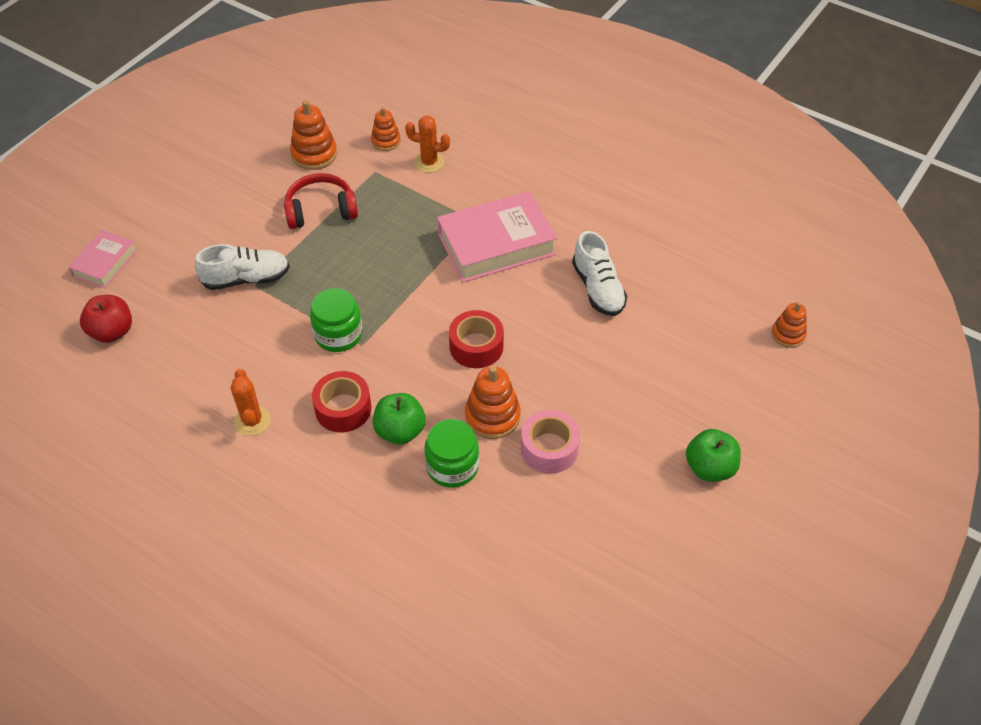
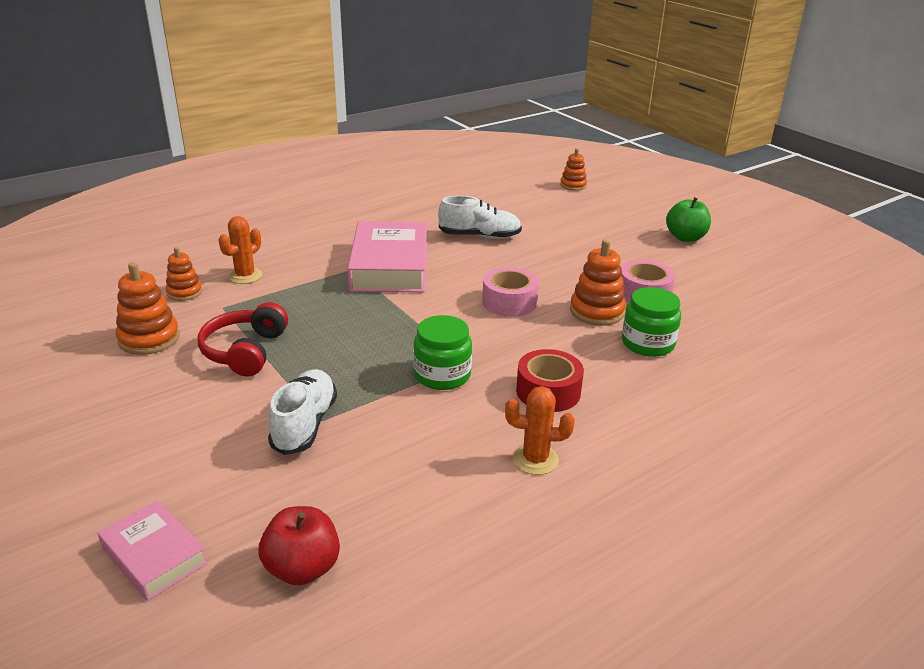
camera: 70 degrees left, 20 degrees down
(400, 431) = (593, 363): green apple -> none
(476, 346) = (509, 302): red tape -> pink tape

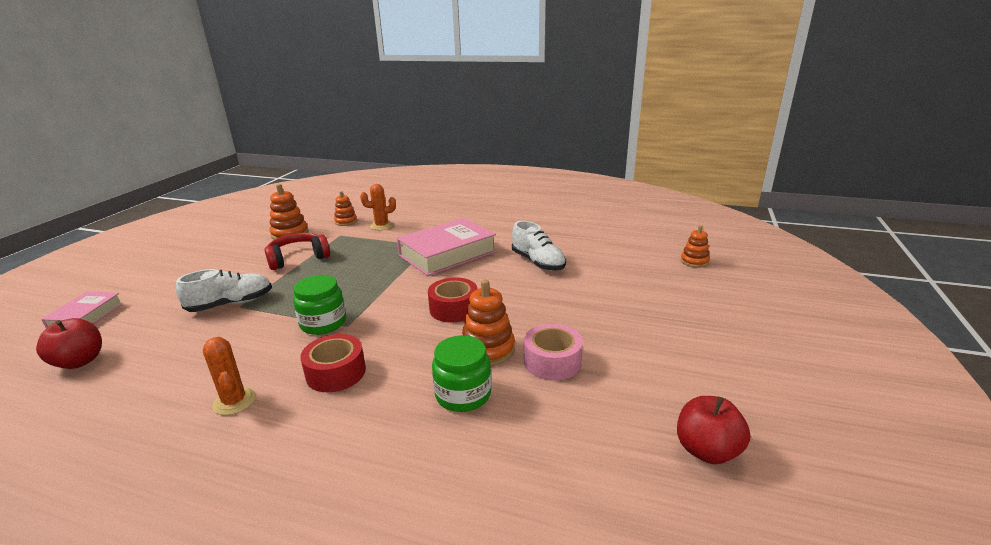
camera: 55 degrees right, 5 degrees down
(509, 302) = (454, 309): pink tape -> red tape
(685, 237) = (703, 345): green apple -> none
(787, 287) = (707, 450): none -> red apple

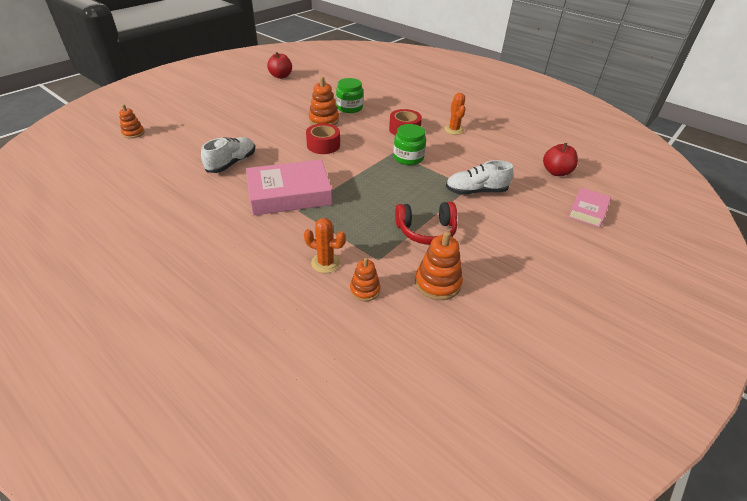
camera: 160 degrees left, 15 degrees up
(538, 262) = (232, 163): white shoe -> white shoe turned 45 degrees clockwise
(552, 361) = (299, 108): pink tape -> none

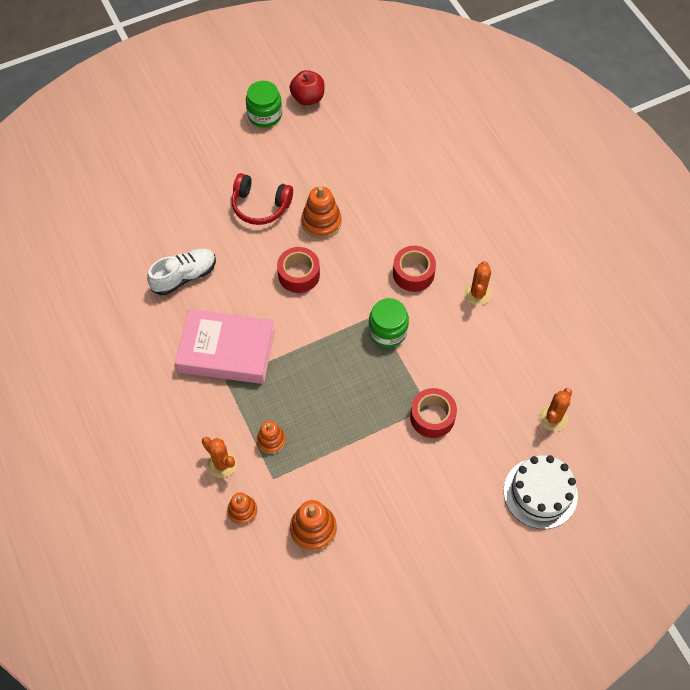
camera: 25 degrees right, 20 degrees up
(133, 133) = (94, 183): orange stacking toy -> orange stacking toy (271, 440)
(349, 108) = (366, 203): green jar -> green jar (265, 115)
(426, 231) = (341, 457): red headphones -> red headphones (260, 206)
(476, 191) = (432, 417): white shoe -> red tape
(556, 172) = (553, 418): red apple -> orange cactus
(587, 211) = (540, 493): pink book -> white cake

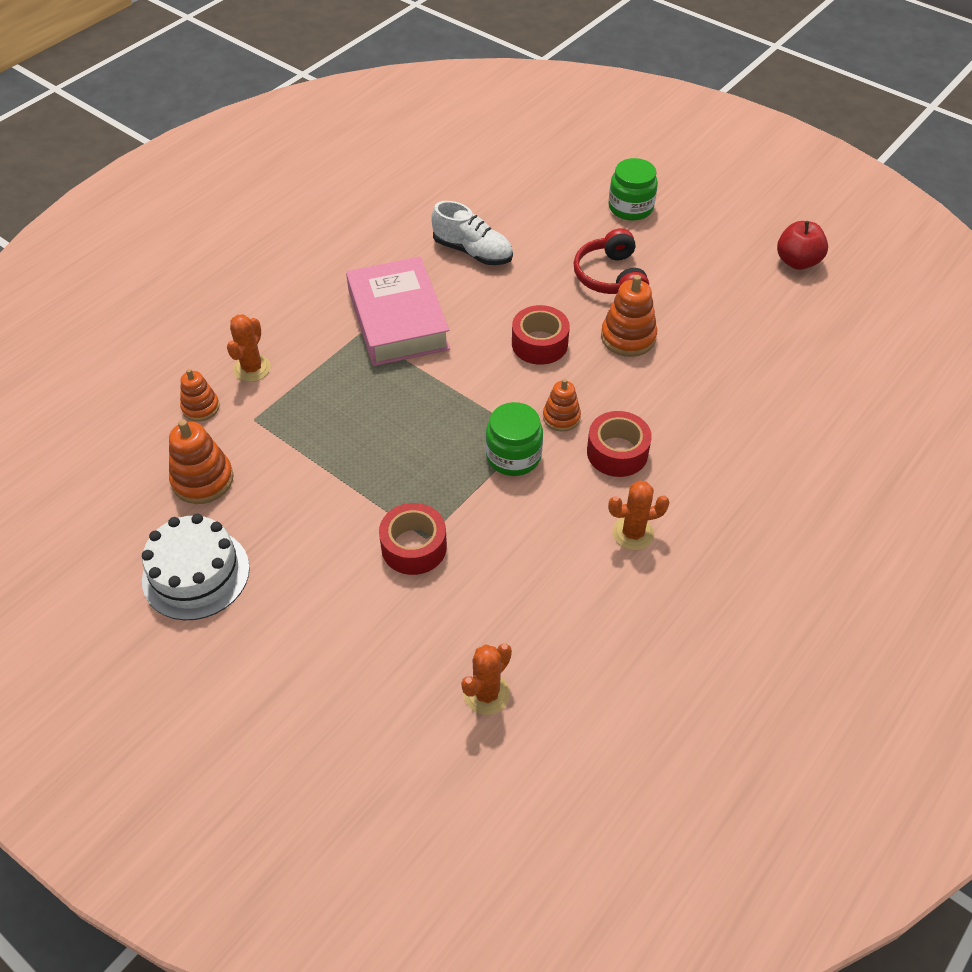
camera: 65 degrees right, 10 degrees down
(265, 115) = (739, 235): green jar -> green jar (630, 207)
(271, 440) = (302, 399): orange stacking toy -> orange stacking toy (561, 417)
(540, 493) = (357, 717): white cake -> white cake (196, 574)
(553, 418) = (486, 694): orange cactus -> orange cactus turned 60 degrees counterclockwise

